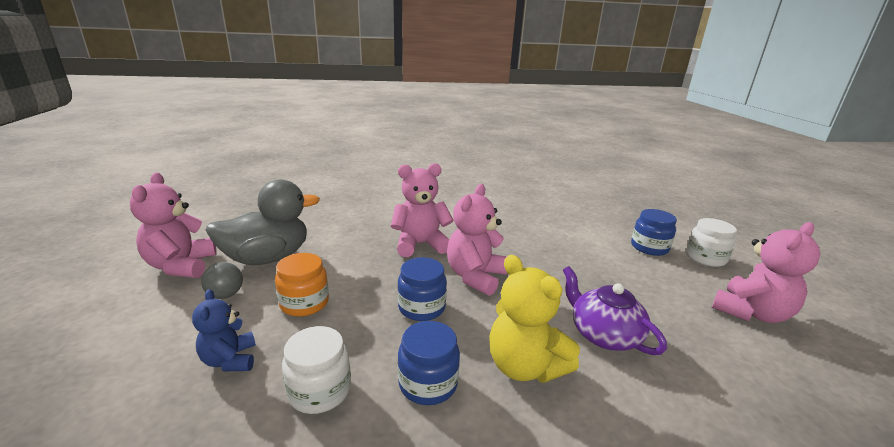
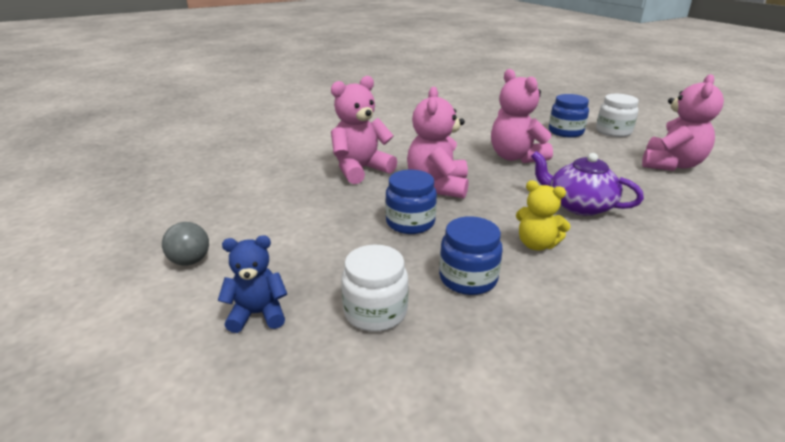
camera: 20 degrees left, 5 degrees up
(181, 266) = (102, 247): pink teddy bear -> pink teddy bear (515, 157)
(230, 360) = (258, 314): blue teddy bear -> blue teddy bear turned 120 degrees clockwise
(267, 258) = (204, 216): grey duck -> none
(304, 303) = (288, 247): orange jar -> none
(524, 366) = (536, 244): yellow teddy bear -> yellow teddy bear, size x0.62

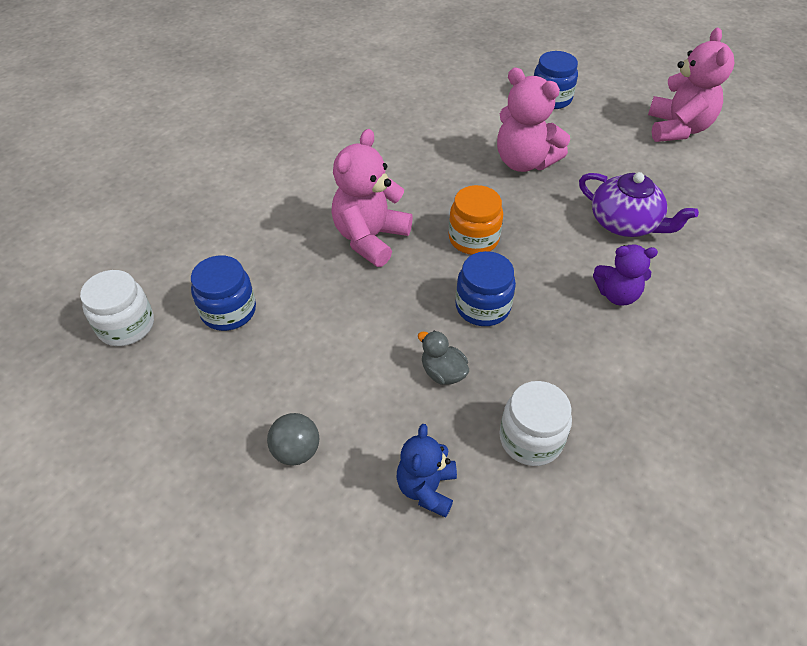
camera: 25 degrees left, 20 degrees up
(258, 314) = (426, 488): blue teddy bear -> blue teddy bear turned 45 degrees counterclockwise
(342, 250) = (443, 372): none -> grey duck
(438, 186) = (473, 238): pink teddy bear -> orange jar
(468, 278) = (584, 364): blue jar -> blue jar (228, 311)
(536, 244) = (617, 294): yellow teddy bear -> purple teddy bear
(579, 205) = (625, 223): purple teapot -> purple teapot turned 150 degrees counterclockwise
(613, 131) = (598, 84): white jar -> white jar (126, 326)

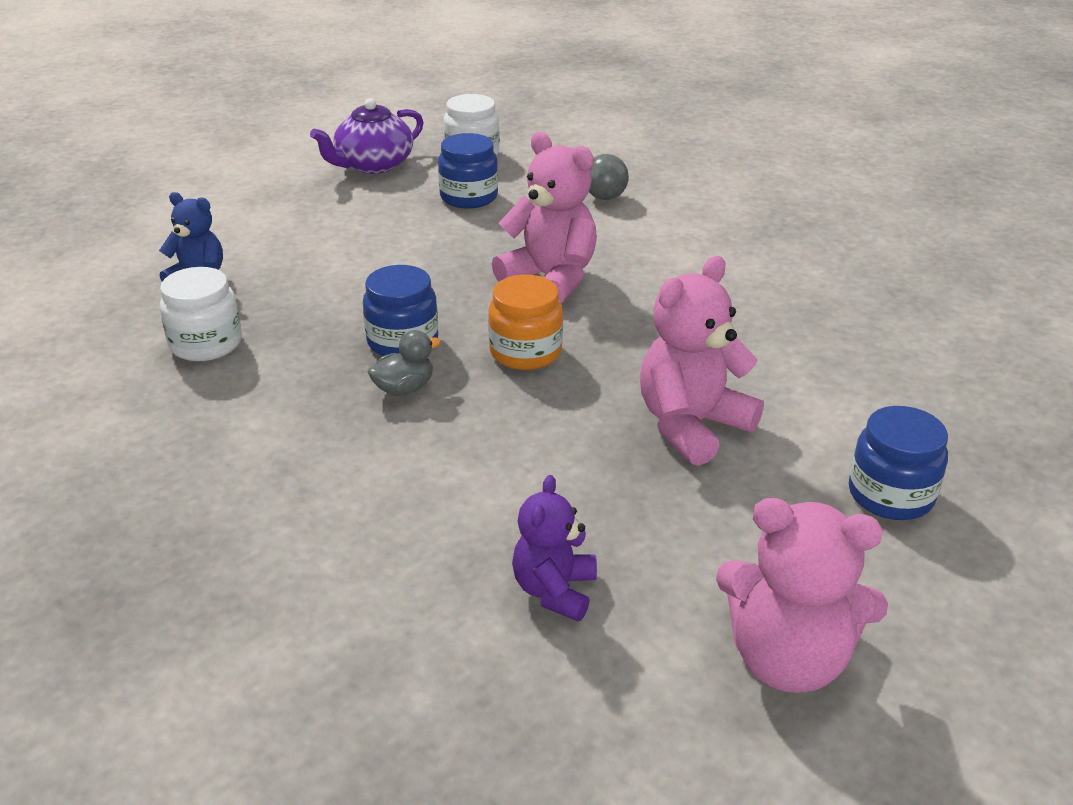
camera: 100 degrees right, 15 degrees down
(296, 451) = (284, 223): grey ball -> grey ball (605, 197)
(443, 372) = (322, 303): grey duck -> grey duck (404, 388)
(617, 294) = (370, 454): purple teddy bear -> purple teddy bear (554, 591)
(625, 223) = (513, 501): purple teapot -> purple teapot (373, 165)

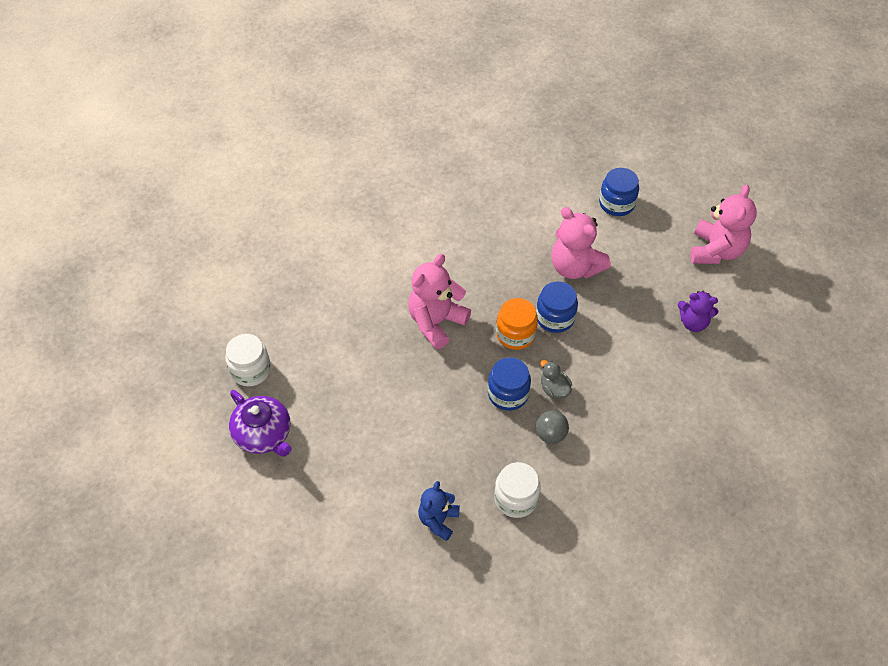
camera: 90 degrees left, 20 degrees up
(469, 197) = (323, 369): blue jar -> blue jar (555, 318)
(605, 197) = (328, 292): grey ball -> grey ball (550, 434)

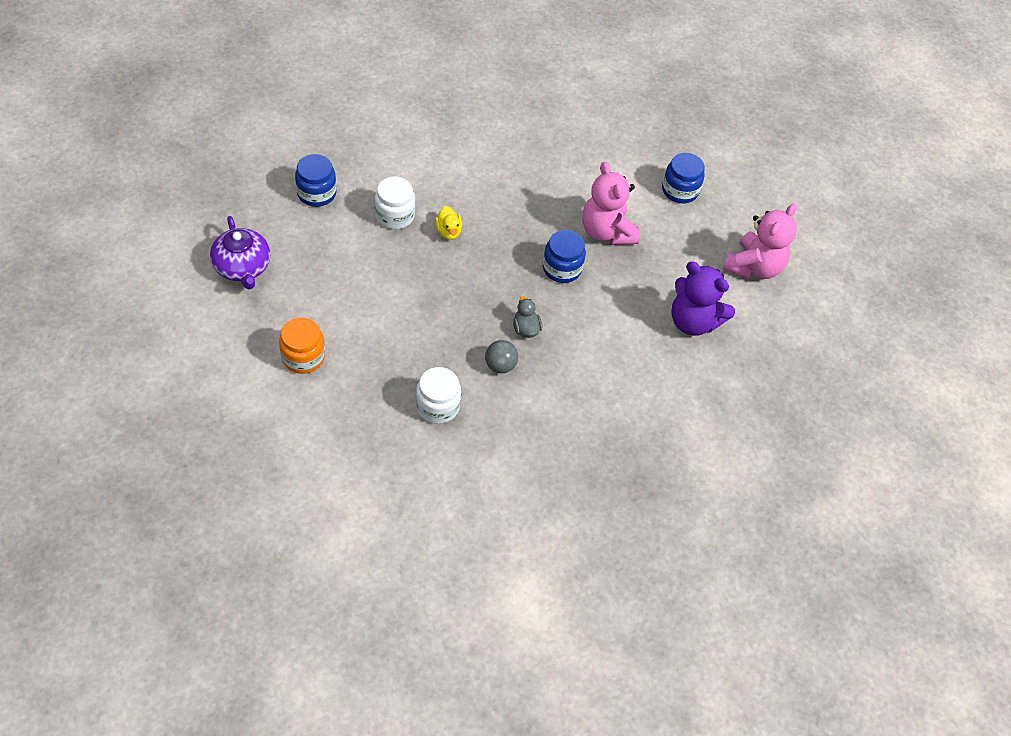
camera: 15 degrees right, 0 degrees up
(251, 370) = (260, 210): white jar -> white jar (395, 215)
(436, 322) = (448, 232): pink teddy bear -> yellow duck
(438, 520) = (357, 396): blue teddy bear -> none
(508, 394) = (480, 316): blue jar -> blue jar (316, 193)
(515, 334) = (516, 269): orange jar -> orange jar (303, 357)
(693, 322) = (693, 321): purple teddy bear -> purple teddy bear, size x1.62

